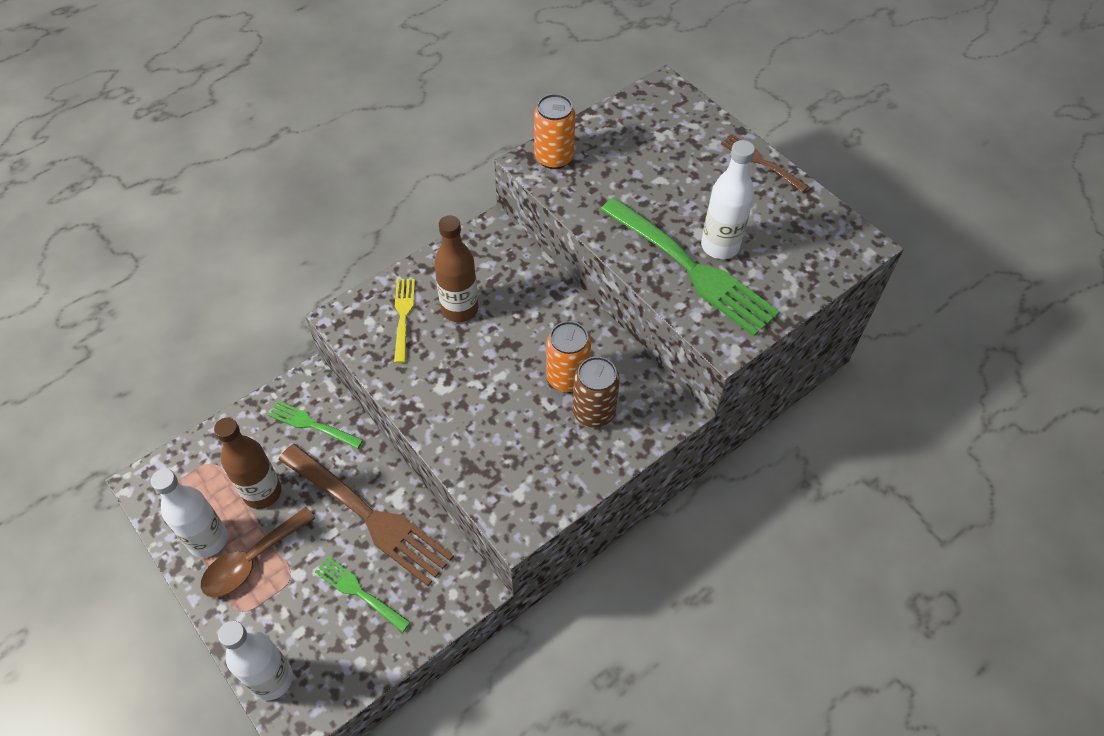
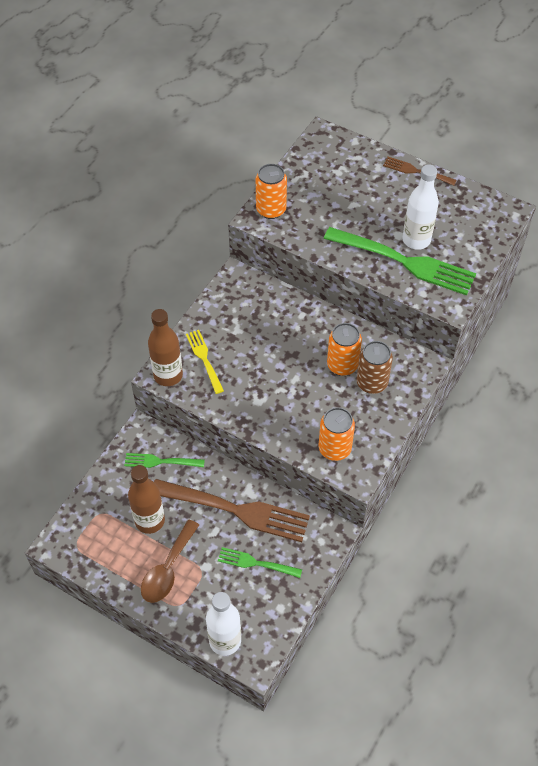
camera: 20 degrees left, 0 degrees up
(208, 540) = (128, 567): white bottle -> none
(459, 309) = (242, 341): brown bottle -> brown bottle (168, 375)
(505, 481) = (334, 448): none -> orange can

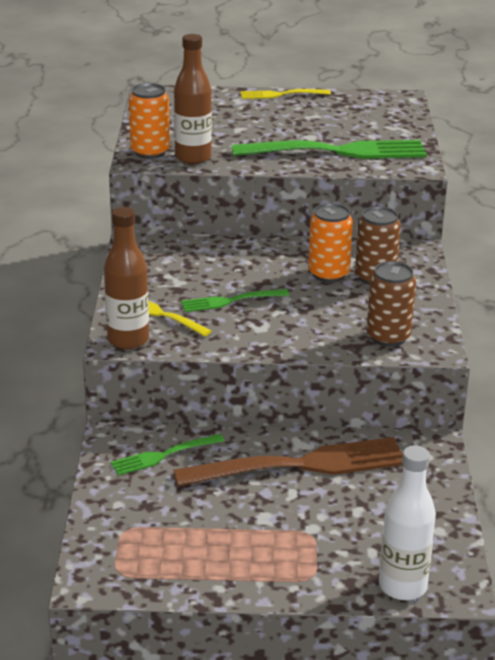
camera: 30 degrees left, 25 degrees down
(150, 521) = (199, 513): brown bottle -> brown bottle (193, 157)
(168, 569) = (265, 548): brown spoon -> none
(256, 563) = (371, 502): green fork -> green fork (231, 301)
(334, 448) = (388, 337): orange can -> brown can
(416, 240) = (333, 135): white bottle -> none
(417, 171) = (282, 94): brown fork -> yellow fork

